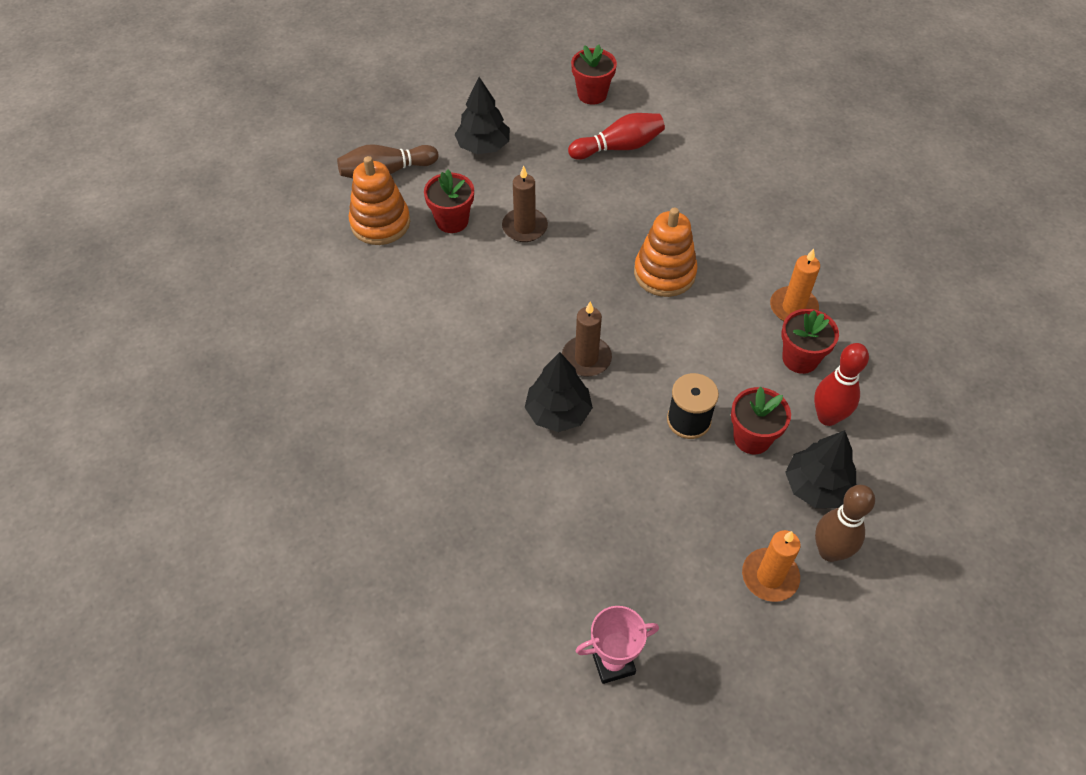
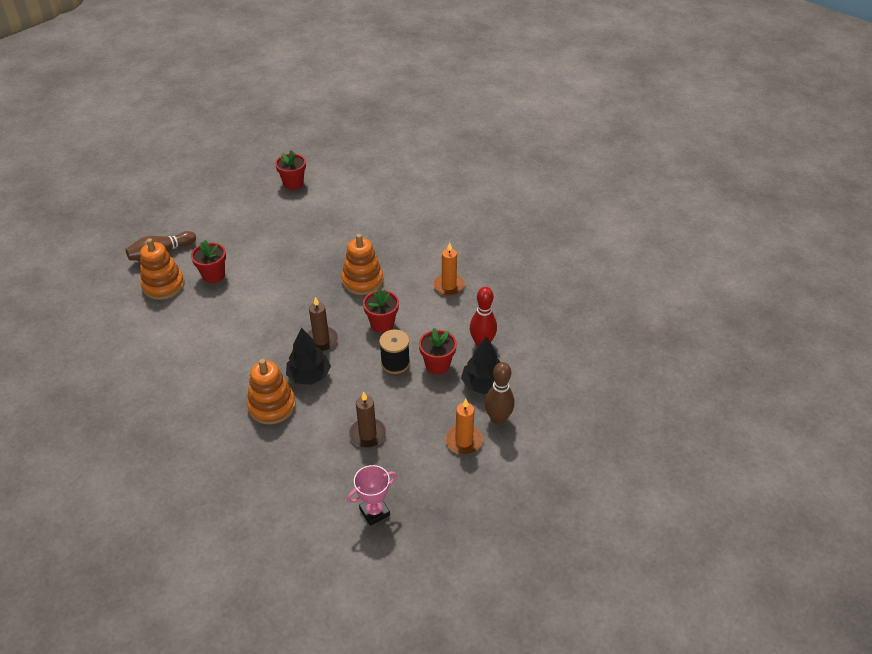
camera: 15 degrees left, 10 degrees down
(483, 146) = (226, 227): black tree -> none
(495, 450) = (272, 406): none -> orange stacking toy
(524, 227) = (264, 270): brown candle -> brown candle (367, 434)
(619, 147) = (318, 212): red bowling pin -> none
(800, 359) = (458, 314): red flower pot -> red flower pot (382, 324)

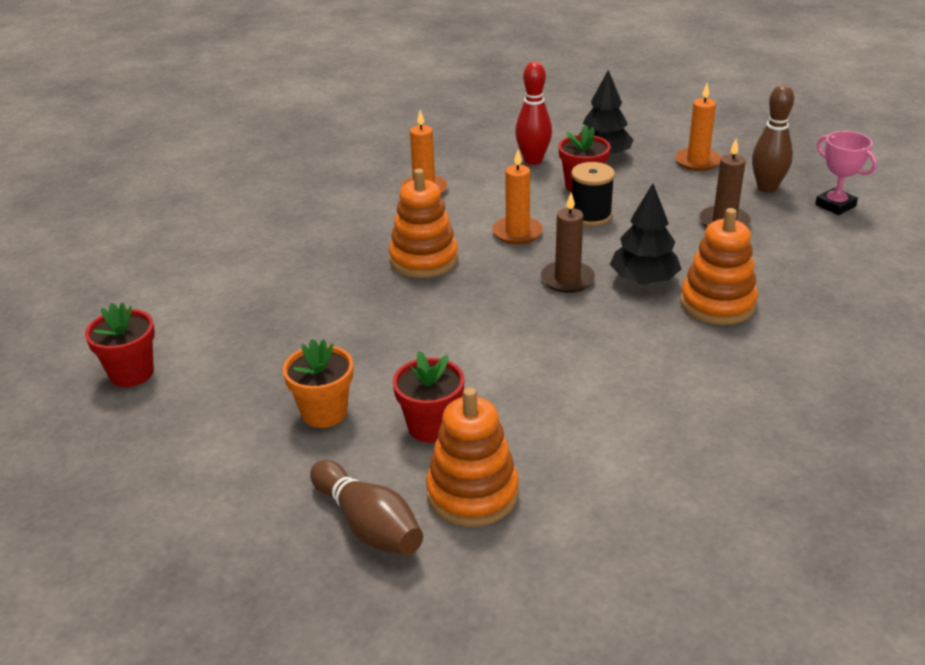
camera: 95 degrees left, 10 degrees down
(239, 242) = (324, 412): none -> orange flower pot
(382, 324) = (517, 233): red flower pot -> orange candle
(498, 419) = (653, 144): brown bowling pin -> brown bowling pin (767, 188)

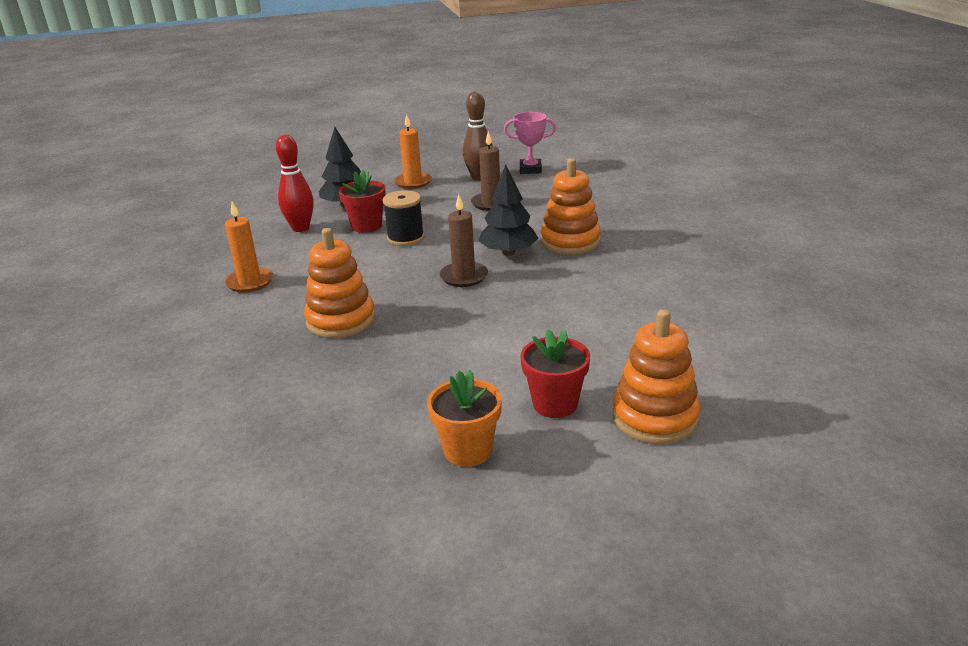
camera: 50 degrees left, 5 degrees down
(131, 373) = (238, 553): red flower pot -> none
(368, 525) = (639, 485): brown bowling pin -> none
(517, 233) = (376, 271): orange candle -> none

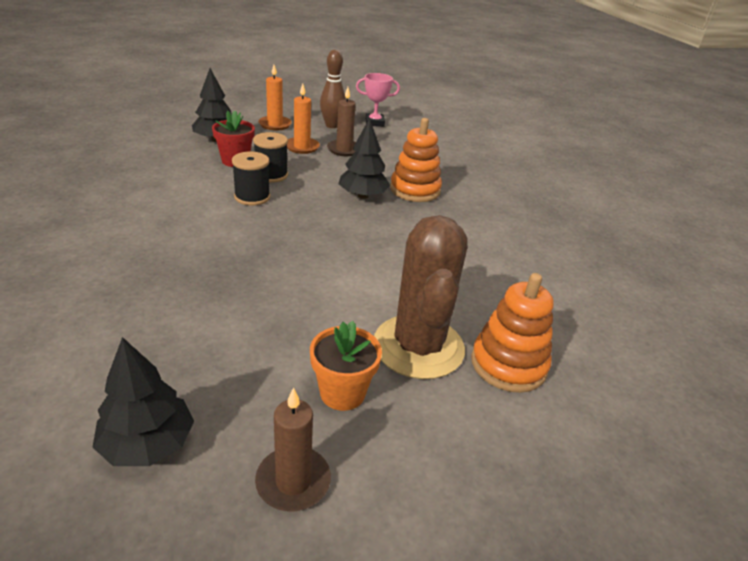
camera: 10 degrees left, 5 degrees up
(250, 282) = (126, 206): orange candle -> orange candle (302, 147)
(271, 500) = (148, 444): none -> black tree
(300, 228) = (175, 158): red bowling pin -> none
(341, 320) = (214, 250): orange stacking toy -> none
(383, 263) = (252, 197): none -> black spool
(464, 277) = (325, 215): brown candle -> brown candle (293, 481)
(555, 404) = (418, 347): red flower pot -> brown cactus

